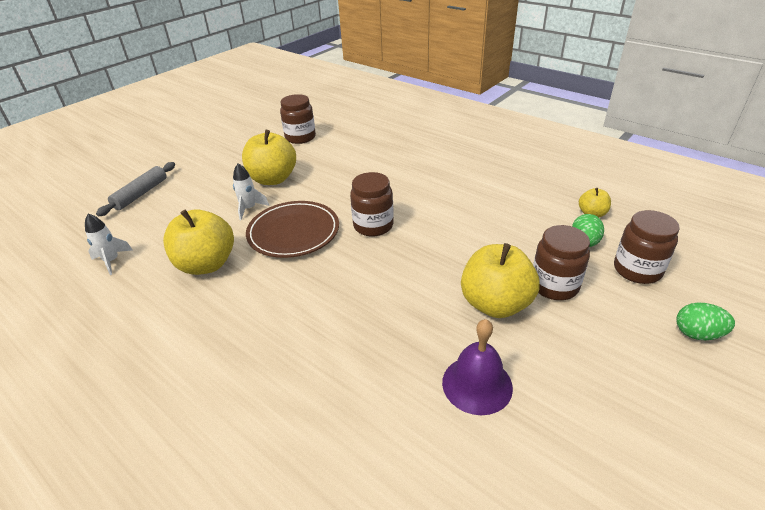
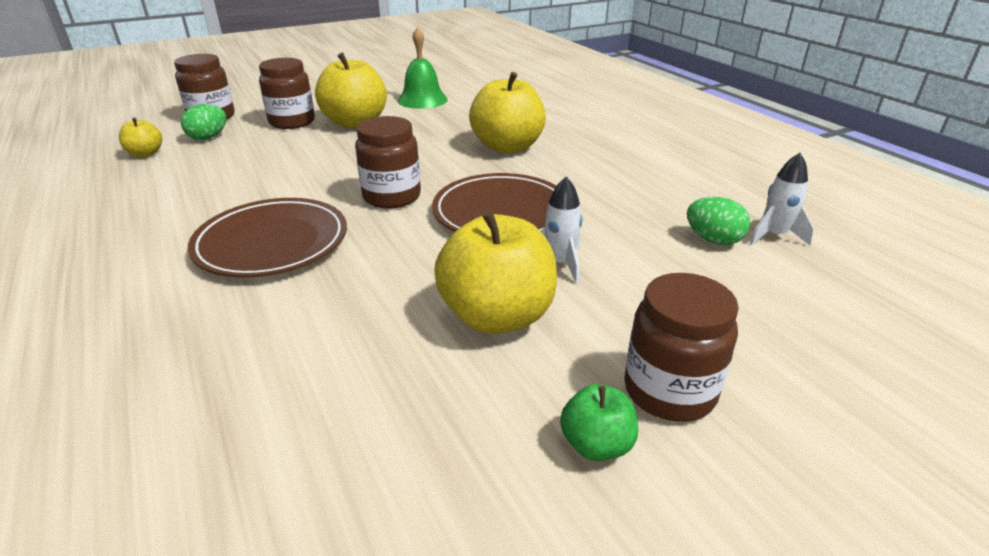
camera: 160 degrees left, 5 degrees down
(141, 194) = (805, 361): grey rolling pin -> none
(206, 264) = (628, 203): yellow apple -> yellow apple (507, 147)
(228, 155) = (596, 444): none -> green apple
(300, 137) = (356, 455): brown jar -> brown jar (669, 391)
(407, 181) = (272, 243): none -> brown plate
(477, 384) = (422, 100): purple bell -> green bell
(697, 334) = (252, 91): green egg -> green egg (713, 240)

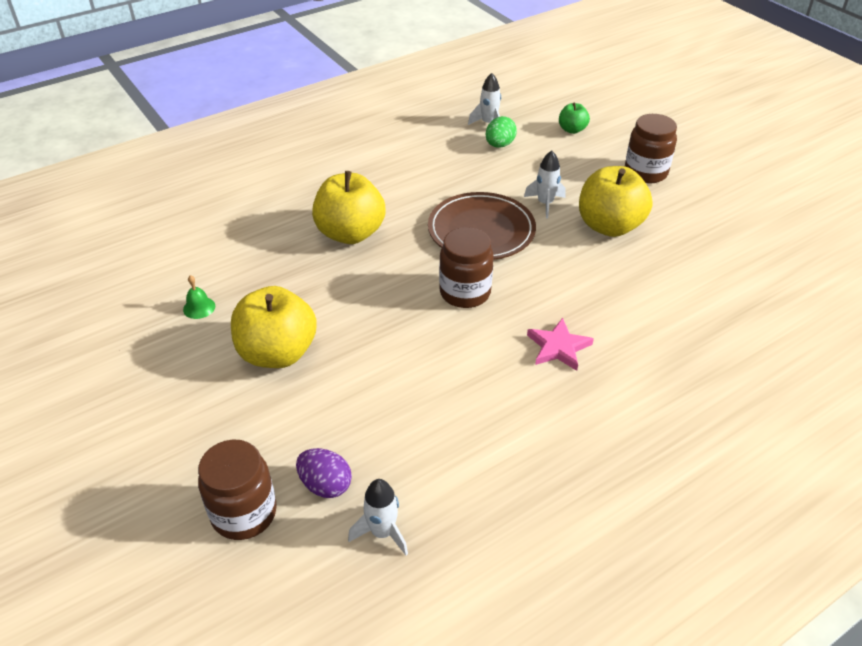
camera: 95 degrees left, 10 degrees up
(145, 154) = (382, 532): yellow apple -> white rocket
(208, 138) = (325, 485): green egg -> purple egg
(272, 243) = (558, 347): brown plate -> pink star
(292, 122) = (271, 414): brown jar -> none
(422, 100) = (199, 307): green bell -> green bell, size x0.50
(596, 444) = (689, 194): green apple -> green apple (572, 130)

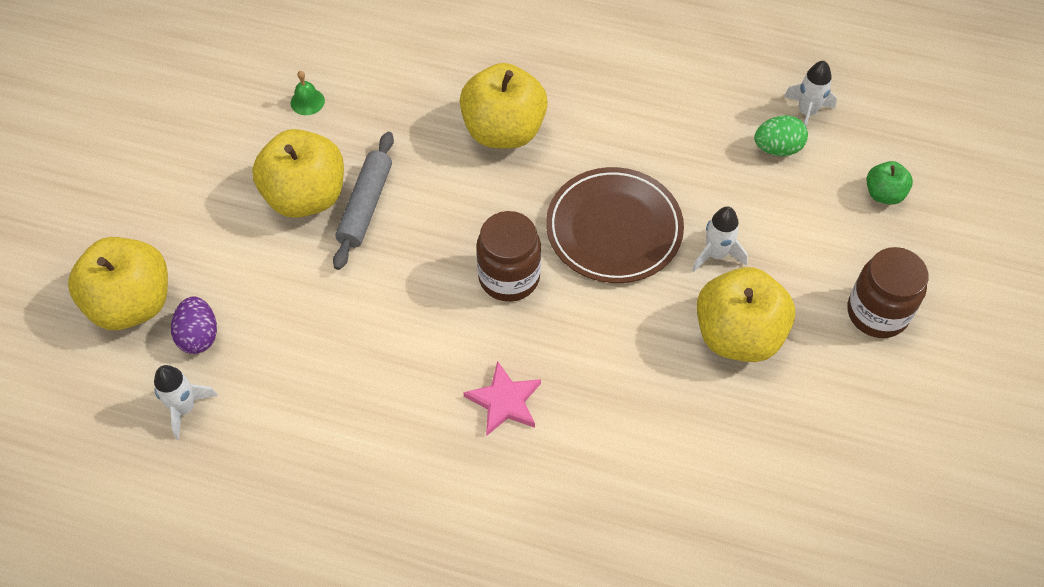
camera: 50 degrees right, 15 degrees up
(244, 513) = (132, 303): brown jar -> yellow apple
(325, 327) = (365, 206): none -> grey rolling pin

